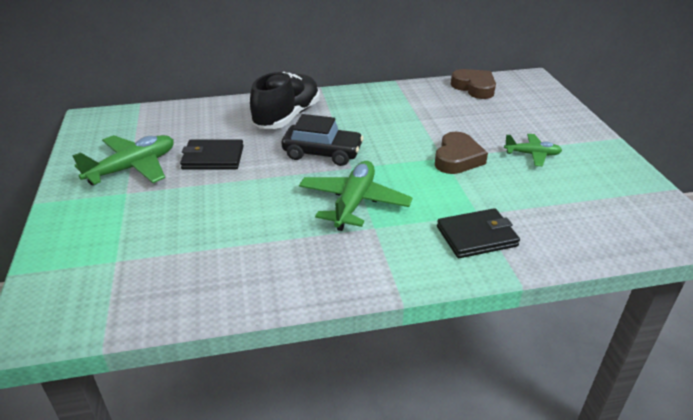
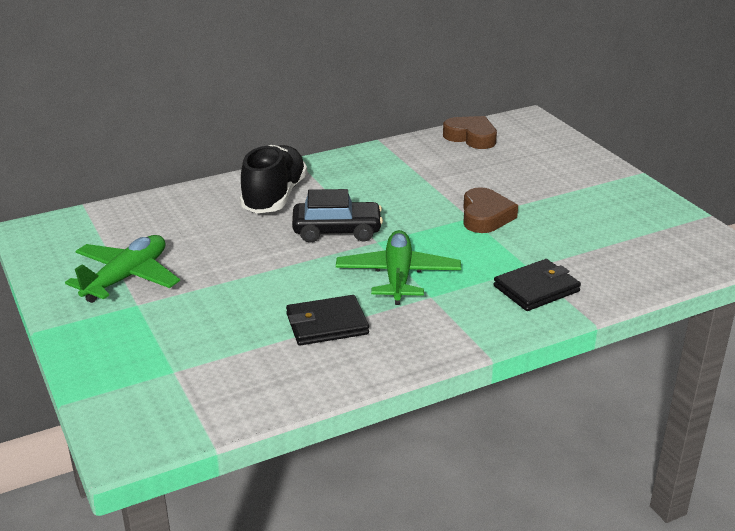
camera: 15 degrees left, 5 degrees down
(213, 158) = (214, 253): black wallet -> black wallet (326, 324)
(532, 154) = (560, 201): green plane -> none

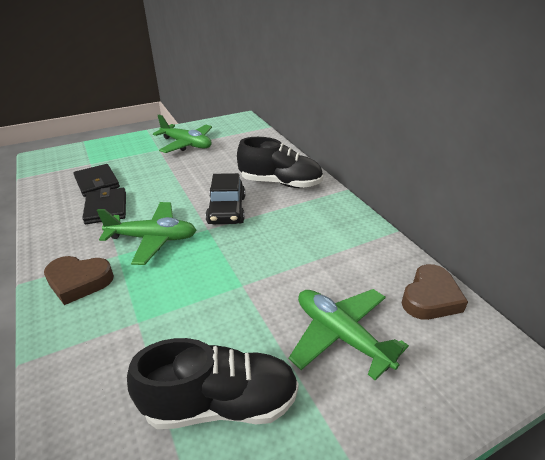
camera: 90 degrees right, 5 degrees up
(485, 216) = (242, 296): brown heart -> brown heart (79, 282)
(520, 175) = (341, 336): none -> green plane
(536, 288) = (99, 323): black wallet -> black wallet (97, 182)
(597, 221) = (221, 403): none -> black shoe

